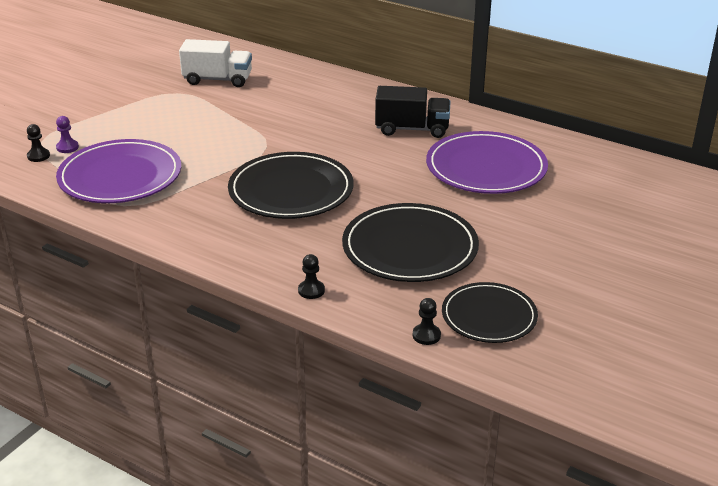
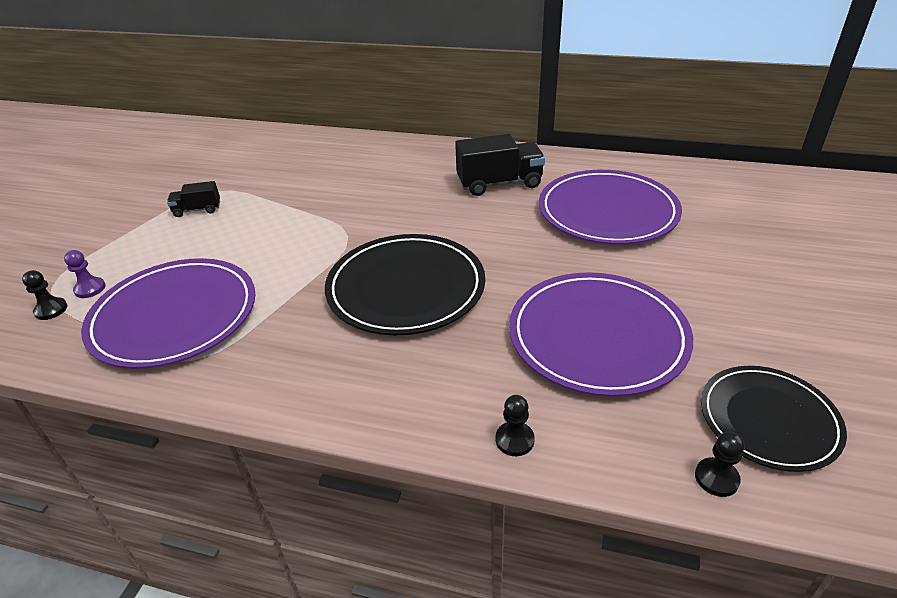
camera: 15 degrees left, 5 degrees up
(160, 105) = (197, 210): none -> black truck
(217, 80) = (255, 168): white truck -> none
(410, 248) = (597, 336): black plate -> purple plate

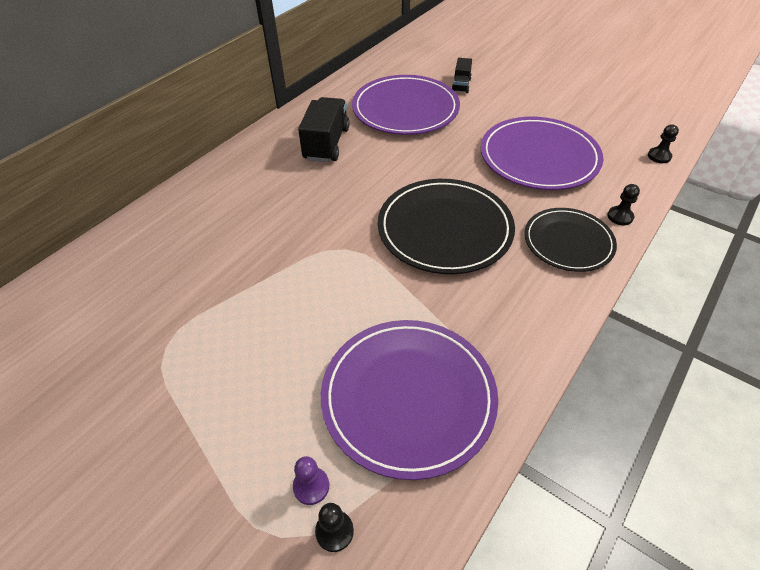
camera: 70 degrees left, 10 degrees up
(197, 210) = (200, 366): black truck -> black truck (461, 85)
(768, 420) = (623, 126): black plate -> black plate (568, 242)

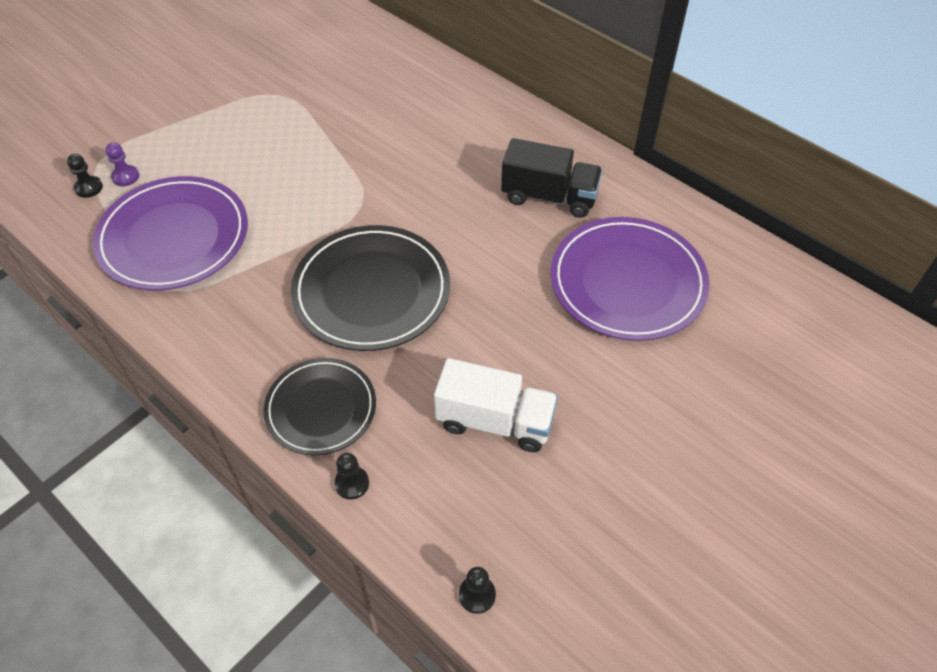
camera: 95 degrees right, 5 degrees up
(461, 85) = (697, 360): black truck -> none
(539, 157) = (495, 421): purple plate -> white truck

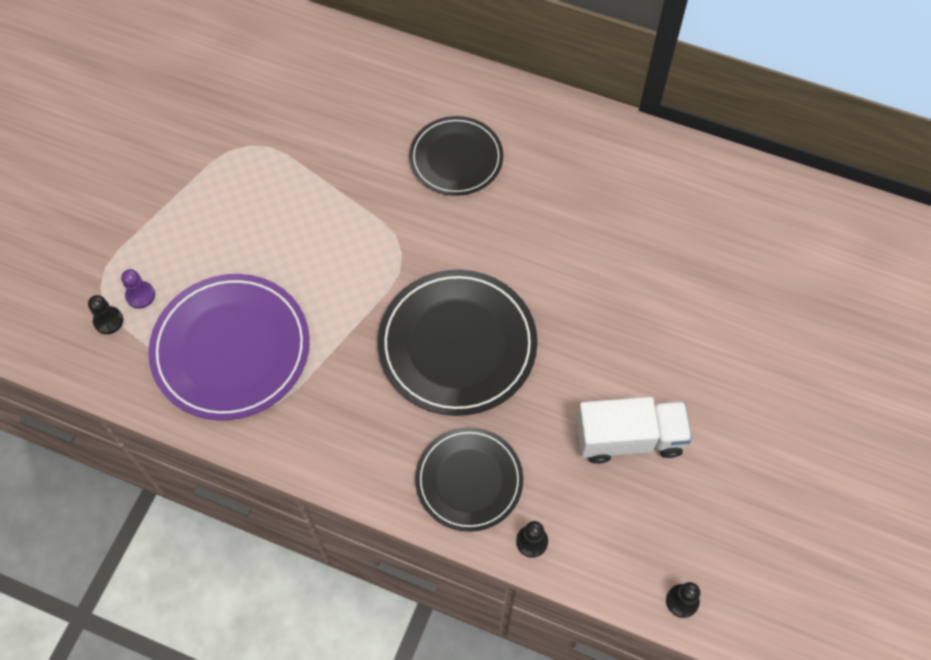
camera: 20 degrees left, 10 degrees up
(448, 148) = (456, 158): none -> black plate
(549, 196) = (579, 185): black truck -> none
(627, 282) = (688, 257): purple plate -> none

